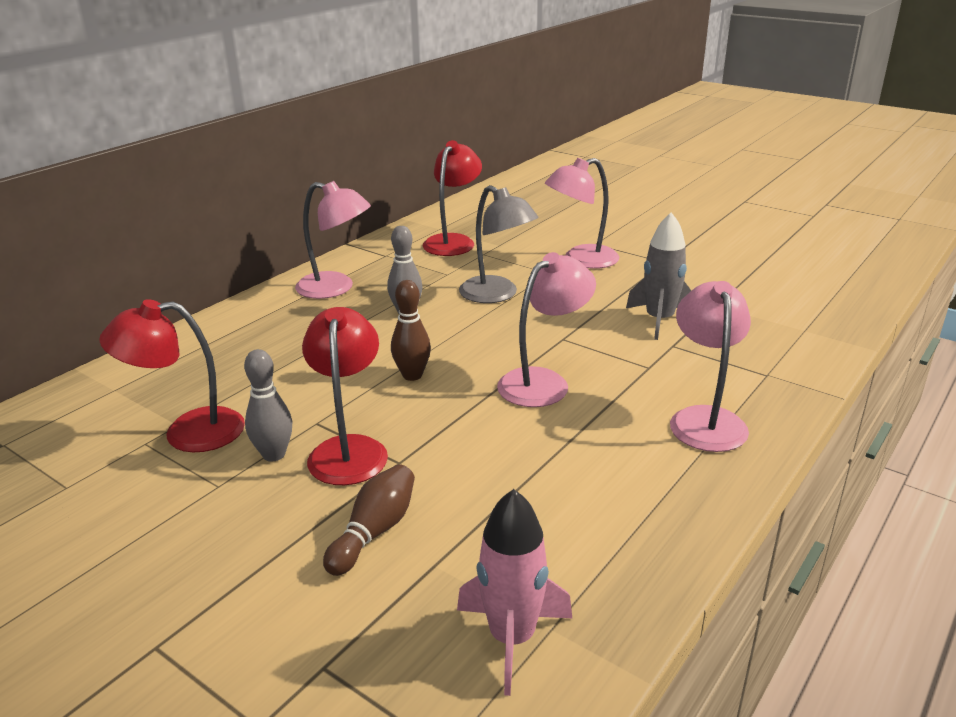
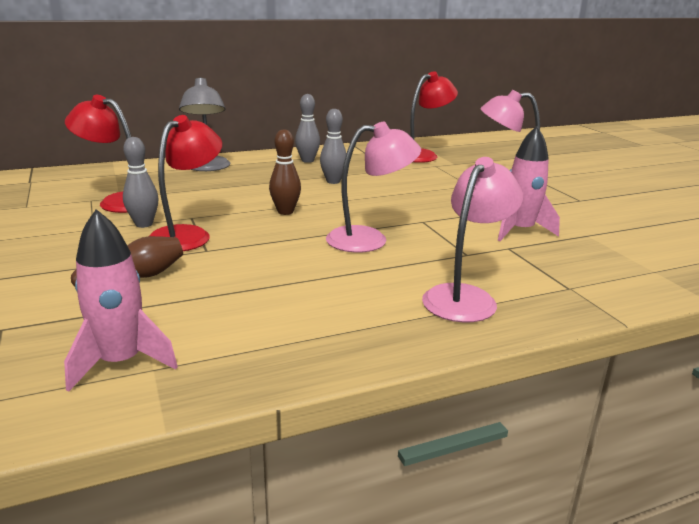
camera: 30 degrees right, 5 degrees down
(336, 288) = (307, 160): pink lamp -> grey bowling pin
(497, 295) = (410, 187): grey lamp -> grey lamp (207, 168)
(659, 320) = (520, 231): grey rocket -> pink rocket

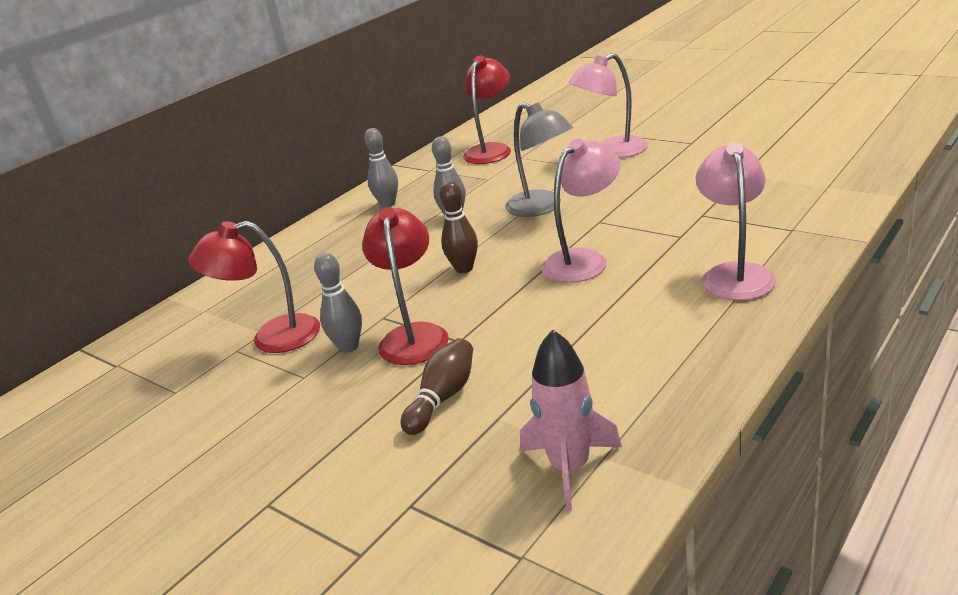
camera: 25 degrees left, 5 degrees up
(207, 168) = (296, 258): grey lamp -> grey lamp (542, 208)
(520, 231) = (688, 195): pink rocket -> none

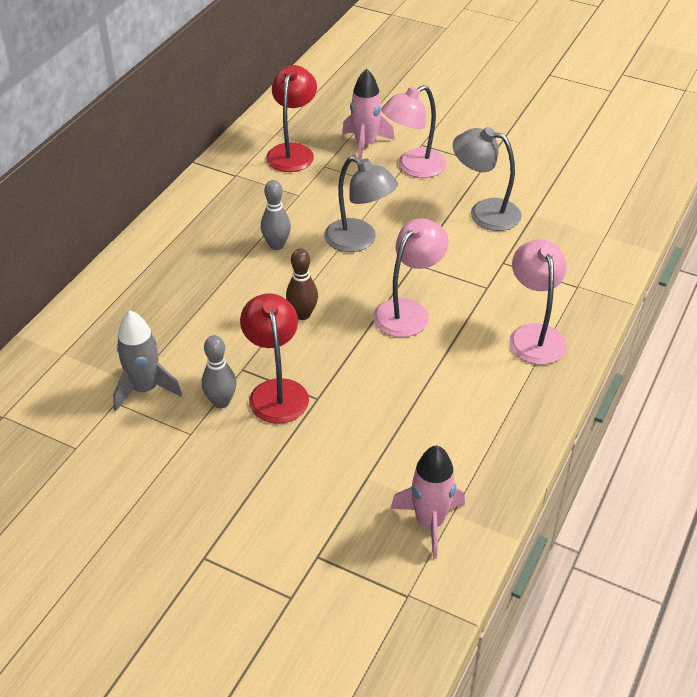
camera: 15 degrees left, 15 degrees up
(272, 337) = (145, 389): red lamp -> grey rocket
(388, 204) = (205, 221): grey bowling pin -> none
(442, 398) = (318, 458): brown bowling pin -> none
(565, 139) = (365, 144): none -> pink rocket
(685, 178) = (484, 212): none -> grey lamp

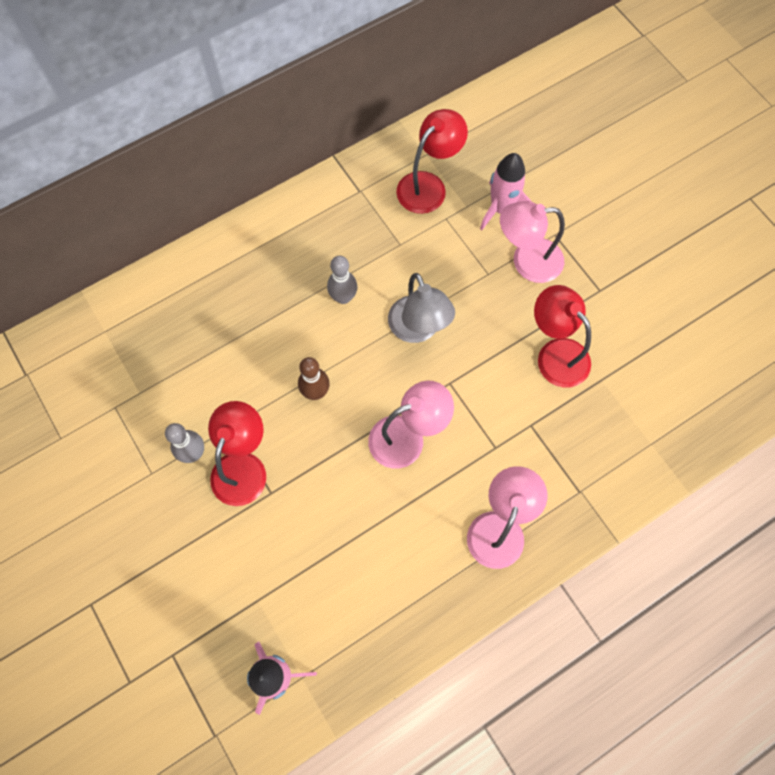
camera: 30 degrees right, 25 degrees up
(145, 389) = (144, 405): grey rocket -> none
(484, 212) = (555, 354): grey lamp -> red lamp

